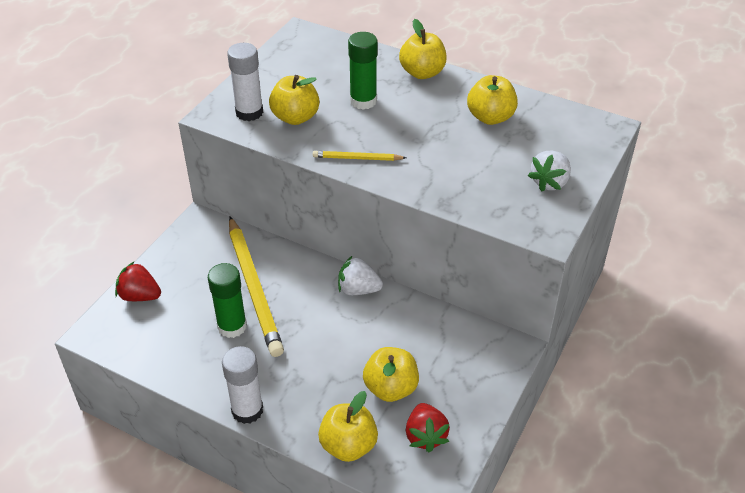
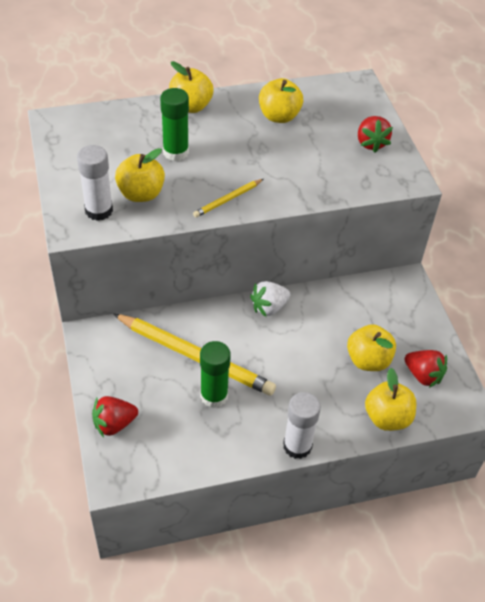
camera: 45 degrees left, 5 degrees up
(550, 182) = (371, 143): white strawberry -> red strawberry

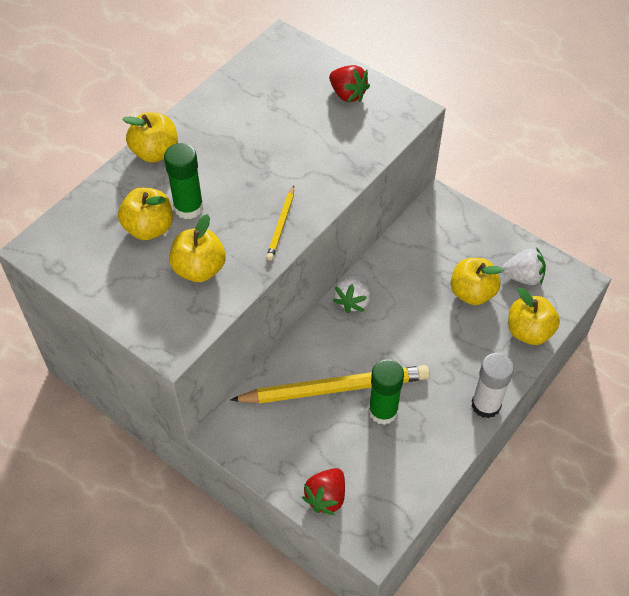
camera: 35 degrees left, 5 degrees up
(99, 210) = (177, 311): white glue stick -> none
(279, 116) = (245, 115): yellow apple -> yellow apple (149, 228)
(423, 375) = (523, 277): red strawberry -> white strawberry

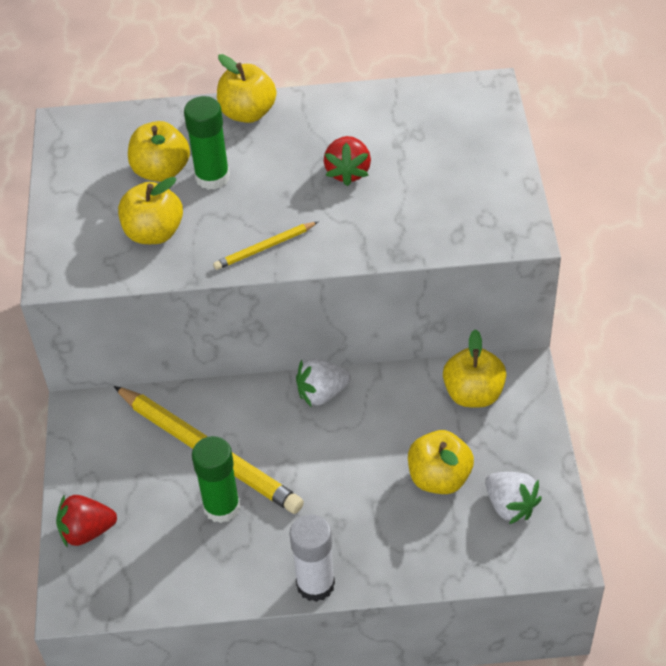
camera: 50 degrees right, 5 degrees down
(347, 94) = (480, 178): red strawberry -> red strawberry (348, 172)
(528, 331) = (445, 559): yellow apple -> yellow apple (473, 394)

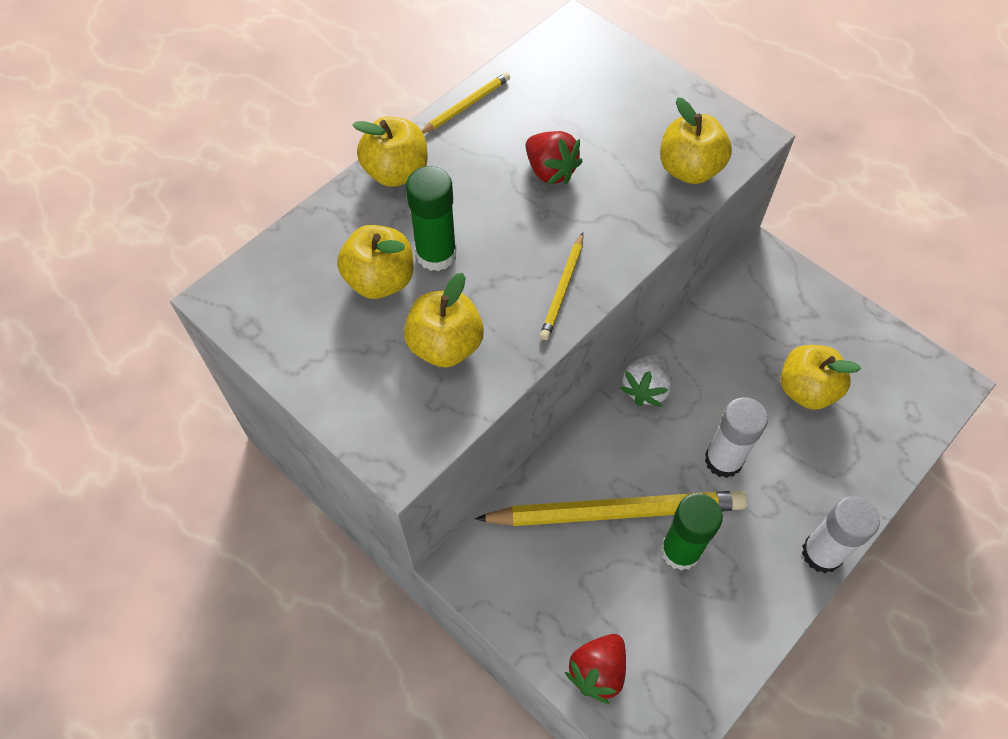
camera: 45 degrees left, 10 degrees up
(320, 476) = (723, 460): none -> white glue stick
(343, 97) = (466, 106): none -> yellow pencil
(473, 394) = (753, 303): yellow apple -> yellow apple (689, 169)
(510, 506) = (875, 372): white strawberry -> none

